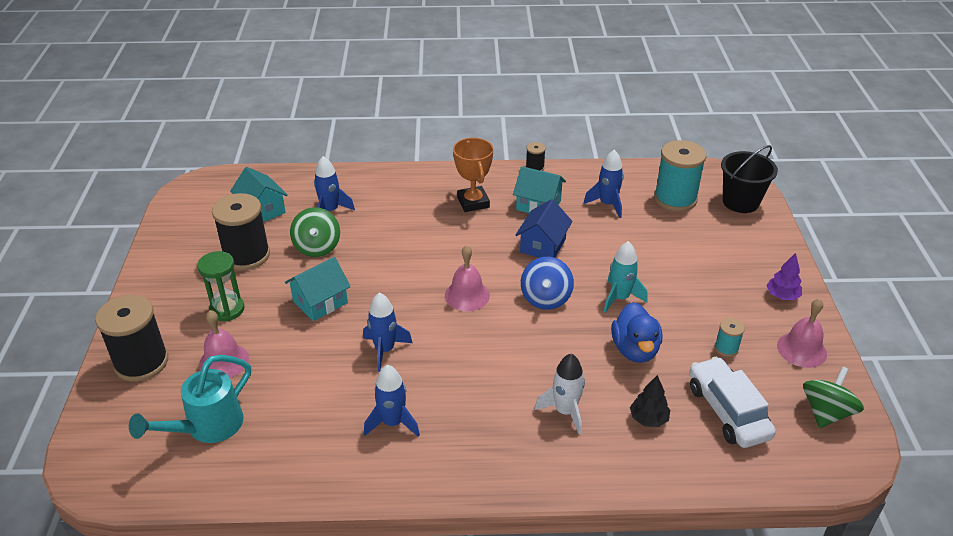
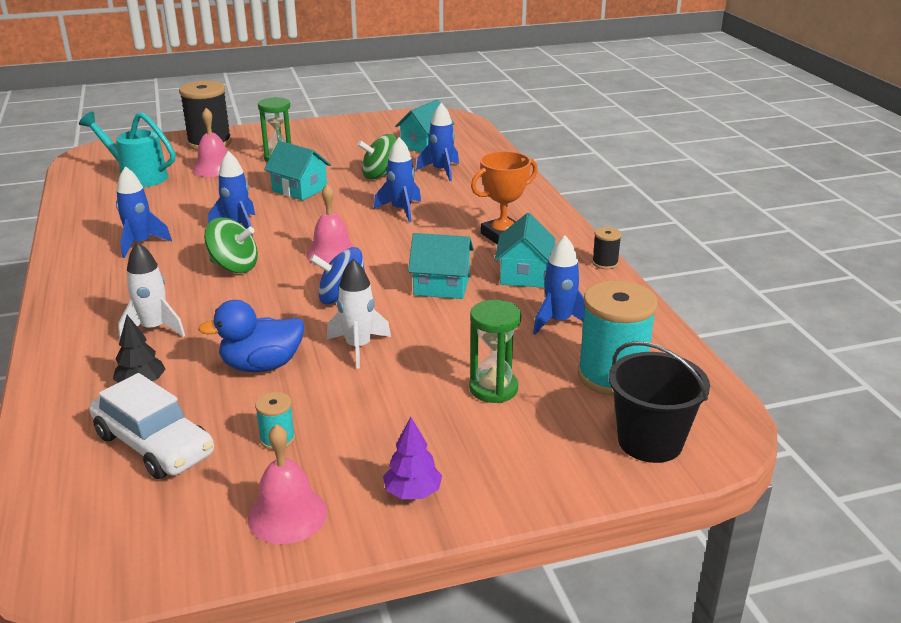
camera: 75 degrees right, 10 degrees down
(246, 255) = (355, 151): black spool -> none
(401, 246) = (401, 210): none -> blue rocket
(543, 245) = (441, 286): blue house -> turquoise house
(620, 298) = (358, 347): turquoise rocket -> white rocket
(681, 246) = (493, 389): none -> green hourglass
(727, 411) = (154, 445): white car -> white car turned 75 degrees clockwise
(826, 412) = (150, 541): green spinning top -> green spinning top (234, 267)

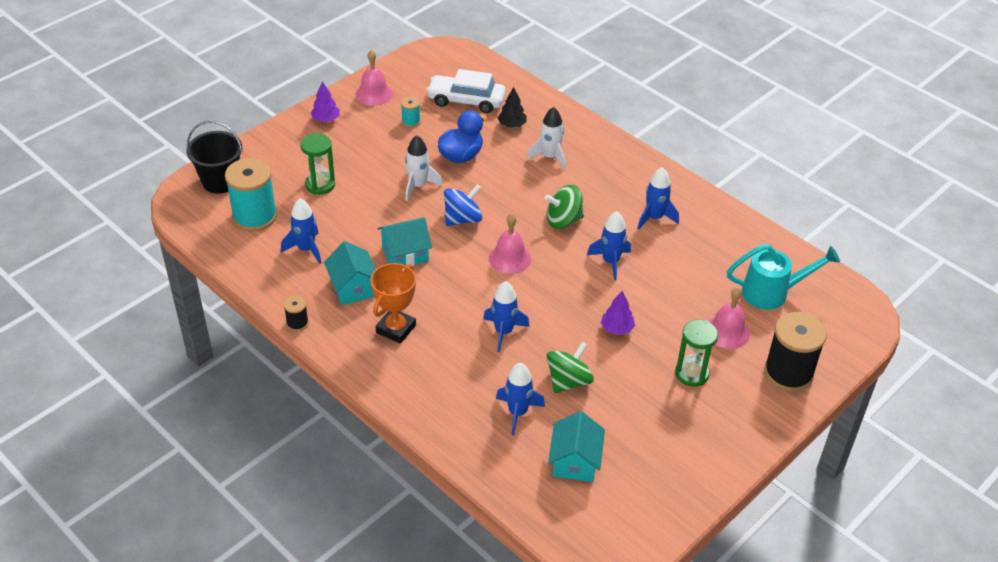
camera: 150 degrees right, 15 degrees up
(299, 189) = (617, 328): turquoise house -> purple tree

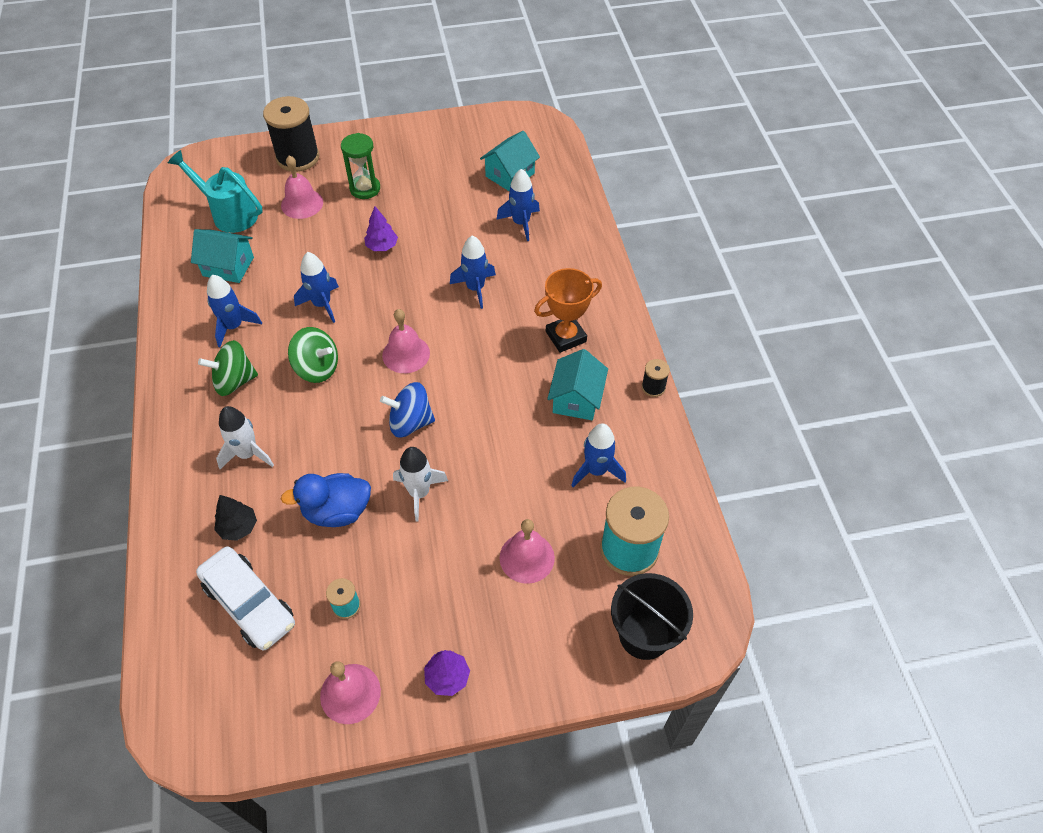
camera: 145 degrees left, 10 degrees up
(320, 185) = (527, 557): green hourglass -> pink bell
(405, 254) = (500, 411): turquoise house -> turquoise house (228, 266)
(568, 381) = (461, 226): green spinning top -> green spinning top (234, 381)

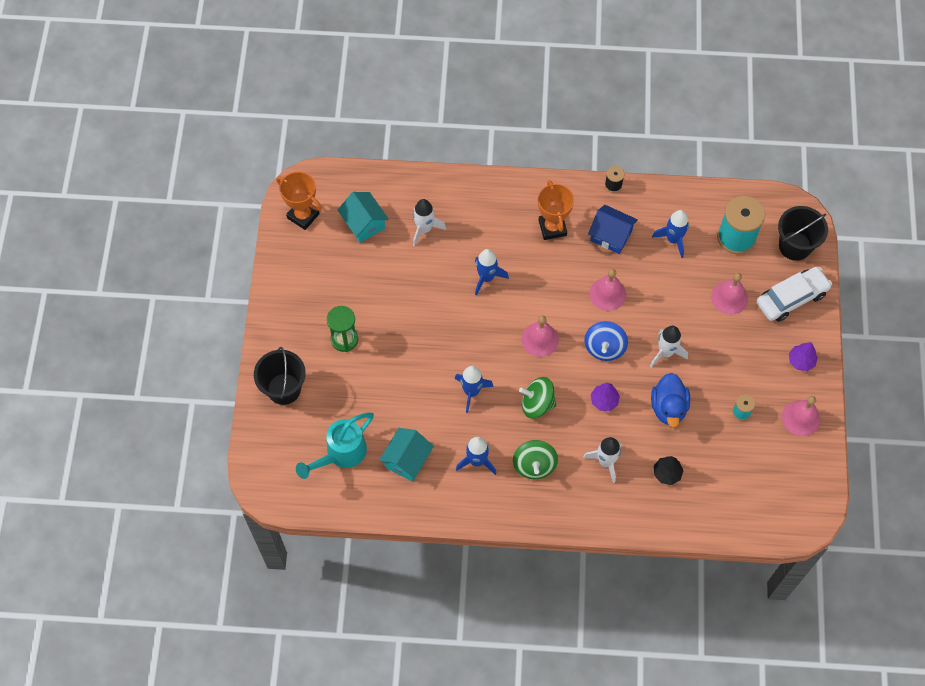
camera: 75 degrees left, 10 degrees up
(249, 604) = (728, 471): white car -> white car (791, 298)
(298, 157) = (284, 389): black spool -> black bucket
(302, 203) = (347, 393): pink bell -> pink bell (607, 294)
(317, 368) = (537, 404): green spinning top -> green spinning top turned 120 degrees counterclockwise
(382, 246) = (419, 337): purple tree -> purple tree (604, 400)
(502, 129) = (303, 216): none -> orange trophy
(521, 223) = (424, 229): blue rocket -> white rocket
(576, 399) = (611, 236): turquoise house -> blue house

